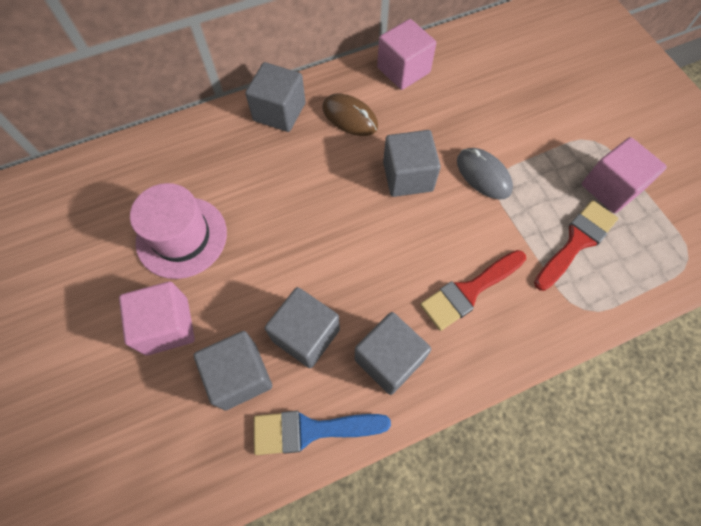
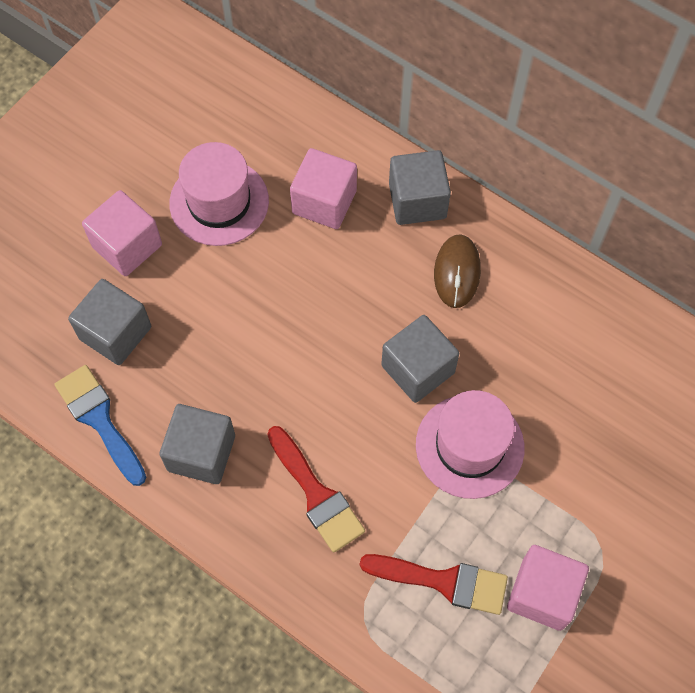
camera: 60 degrees right, 0 degrees up
(306, 335) = (184, 366): grey cube -> none
(403, 70) = (561, 293): pink cube -> pink cube (324, 202)
(469, 291) = (316, 494): red brush -> red brush turned 150 degrees counterclockwise
(483, 175) = (469, 446): grey mouse -> pink hat

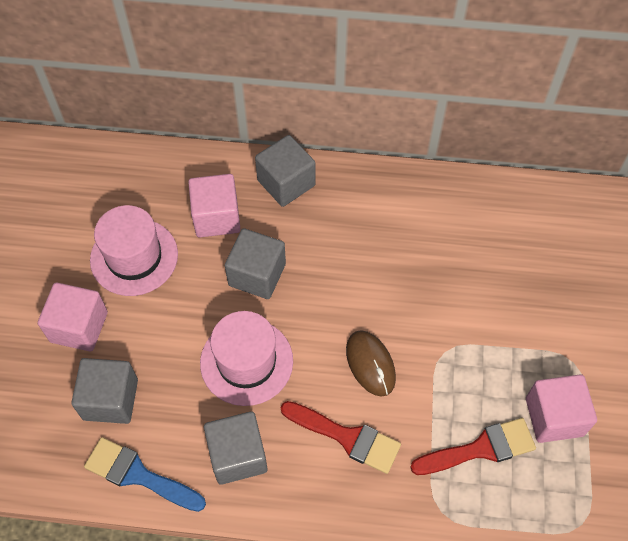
camera: 30 degrees left, 5 degrees down
(418, 369) = (363, 303): grey cube -> grey cube (257, 275)
(457, 272) = (347, 219): brown mouse -> brown mouse (370, 364)
(469, 446) = (435, 339): pink hat -> pink hat (246, 362)

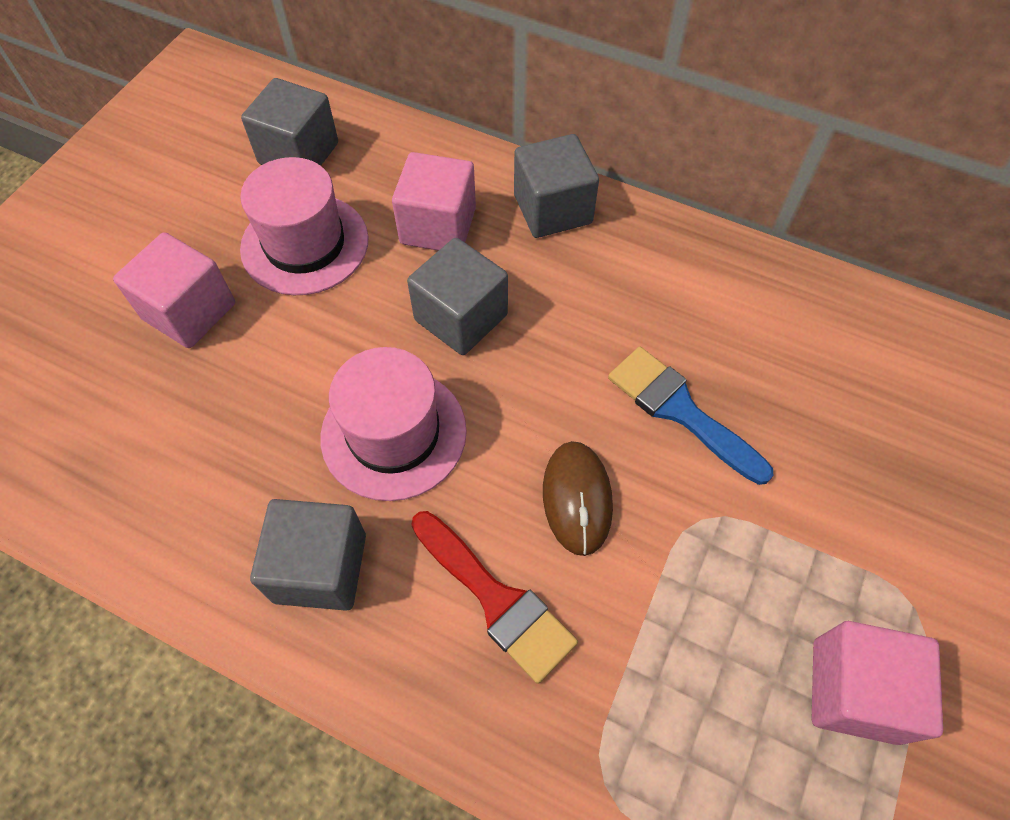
camera: 20 degrees right, 0 degrees up
(110, 399) = (181, 422): grey cube -> grey cube (299, 153)
(138, 475) = (166, 545): blue brush -> blue brush (680, 410)
(480, 448) = (708, 698): red brush -> none

